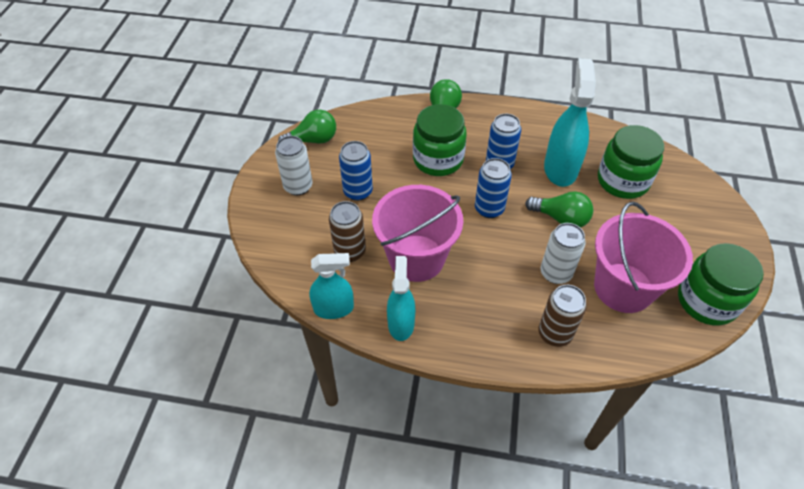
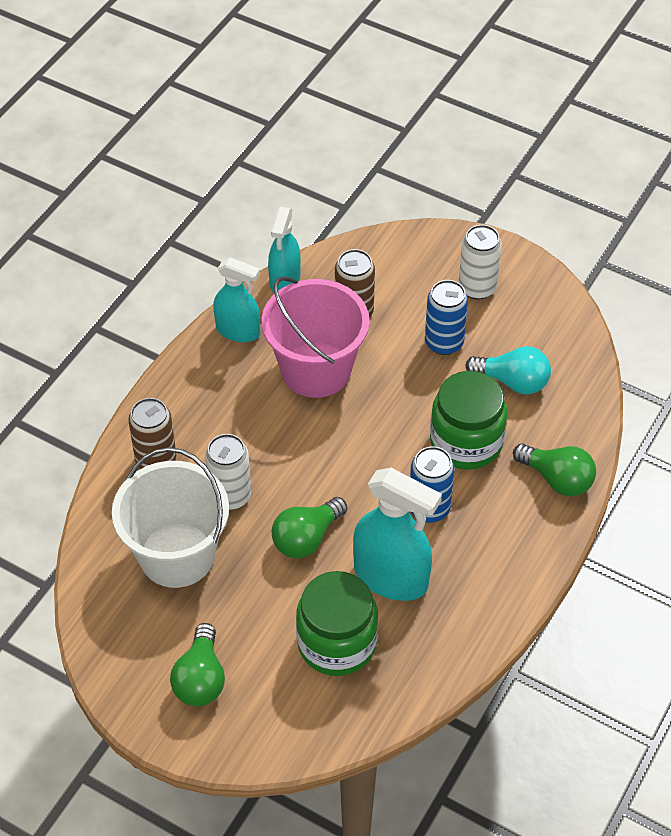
camera: 110 degrees right, 0 degrees up
(313, 140) = (555, 319): green light bulb -> green light bulb (200, 679)
(376, 149) = (512, 381): none -> turquoise light bulb
(489, 209) = (357, 467): blue can -> none
(623, 287) = (177, 555): pink bucket -> white bucket
(707, 301) = (115, 633): green jar -> none

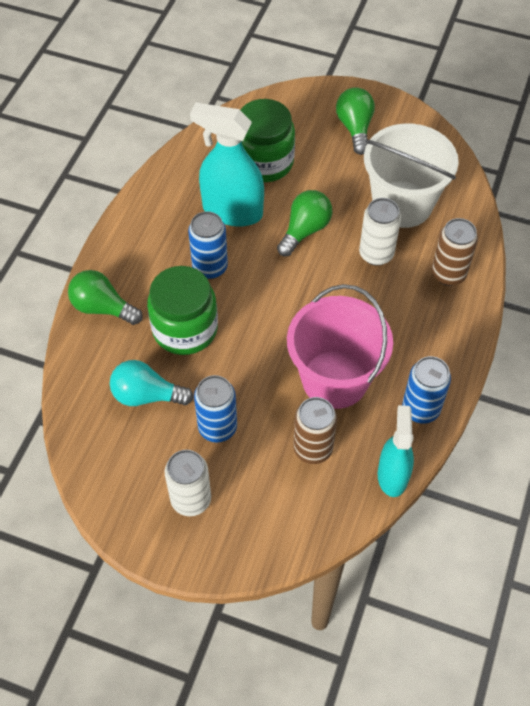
camera: 170 degrees right, 5 degrees up
(238, 331) = (420, 409): turquoise spray bottle -> blue can

